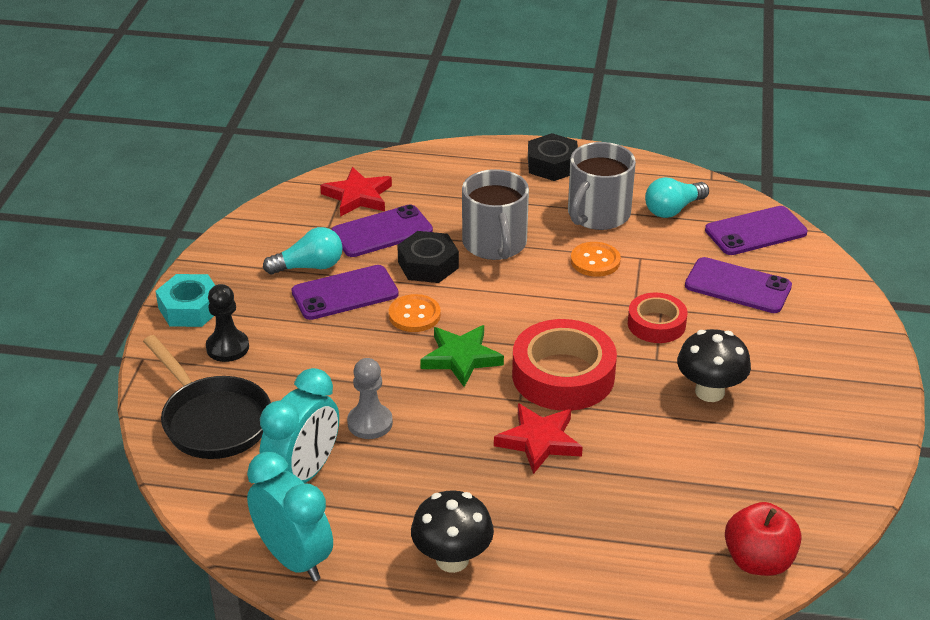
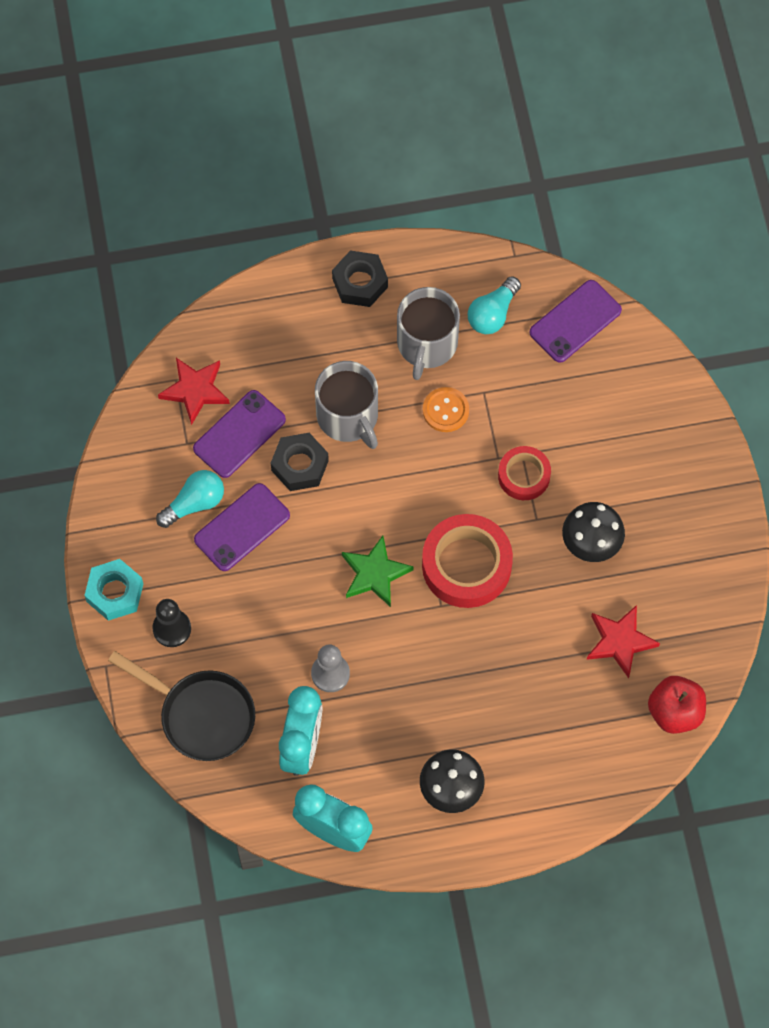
camera: 20 degrees left, 30 degrees up
(414, 315) = (314, 534): orange button -> none
(539, 441) = (473, 646): red star -> red star (620, 641)
(738, 286) = (579, 403): purple phone -> none

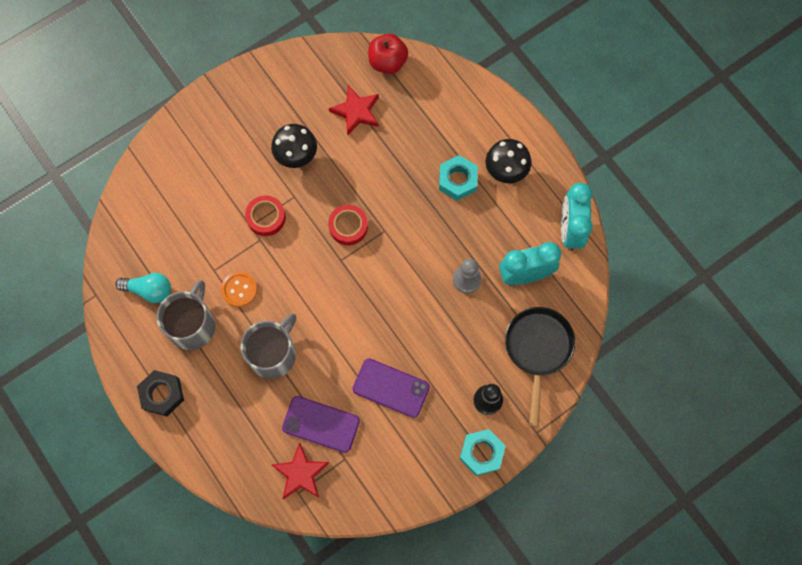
camera: 115 degrees left, 5 degrees up
(194, 503) = (388, 430): turquoise light bulb -> none
(300, 465) = (326, 370): black nut -> none
(375, 573) = (382, 283): green star -> none
(426, 344) = (192, 325): grey mug -> grey mug turned 60 degrees counterclockwise
(466, 565) = (348, 226): red tape -> red tape, size x0.59
(466, 723) = (457, 180): none -> turquoise nut
(575, 321) = (133, 232): purple phone -> none

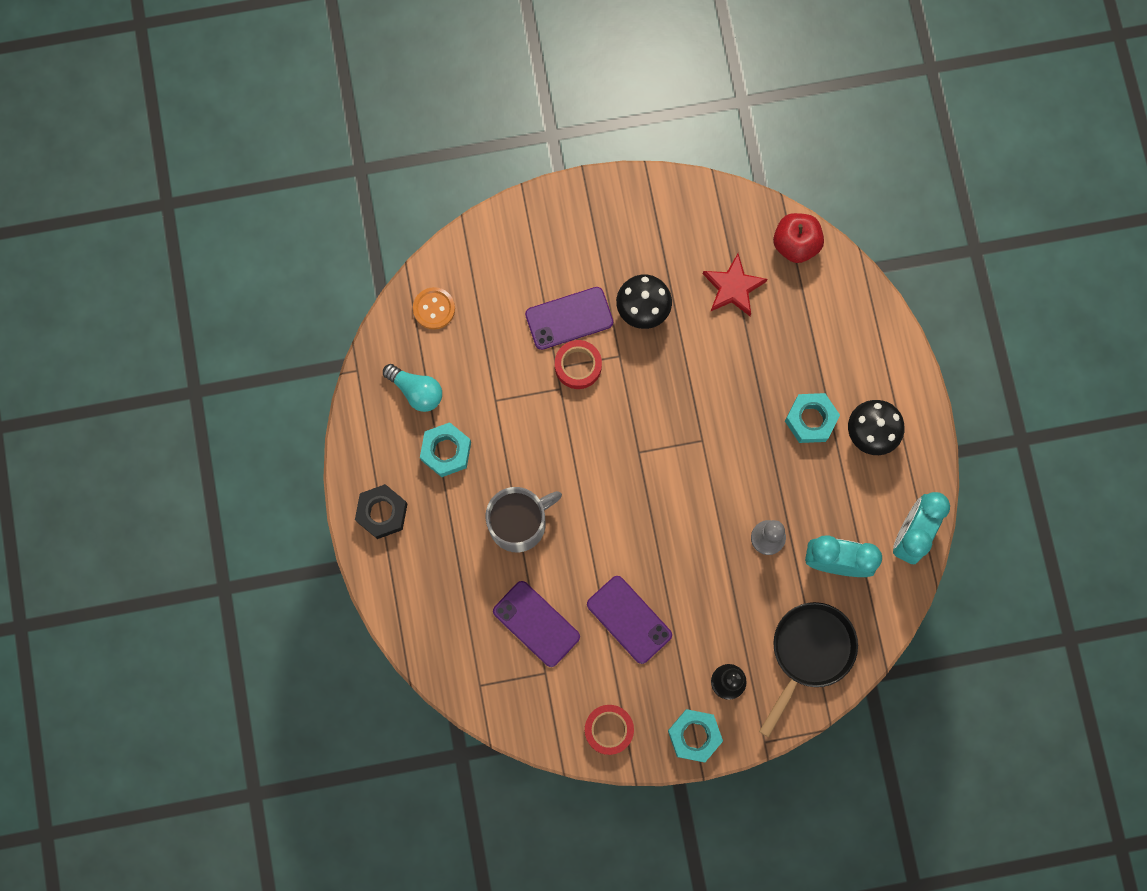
camera: 25 degrees right, 5 degrees up
(192, 325) = (446, 451): grey mug -> turquoise nut
(239, 289) = (513, 434): orange button -> orange button (434, 309)
(244, 186) = (569, 318): none -> purple phone
(300, 473) = (491, 666): red star -> none
(348, 226) = (664, 417): red tape -> red tape (609, 729)

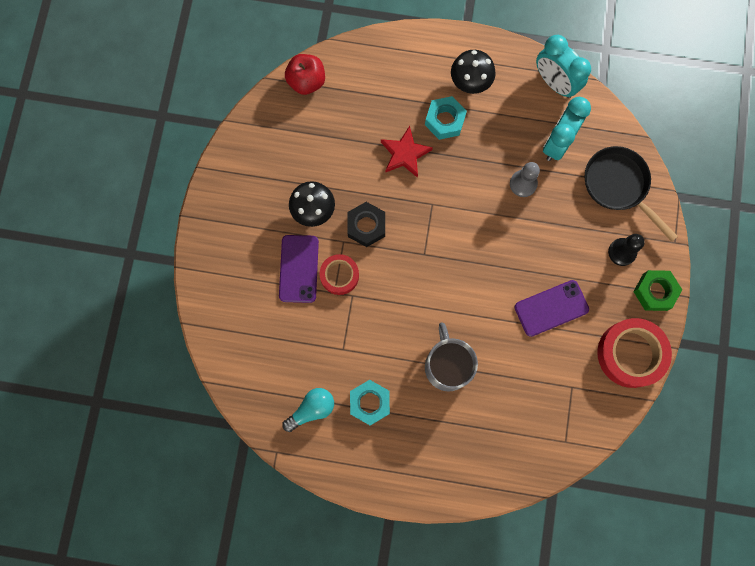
camera: 70 degrees left, 0 degrees up
(382, 513) = (401, 472): black nut -> black nut (366, 226)
(434, 309) = (249, 372): orange button -> none
(536, 624) = (531, 380): purple phone -> none
(609, 729) = (630, 354): red tape -> red tape, size x1.70
(694, 736) = (655, 292): turquoise nut -> green nut
(733, 287) = (322, 138): red star -> red star (405, 154)

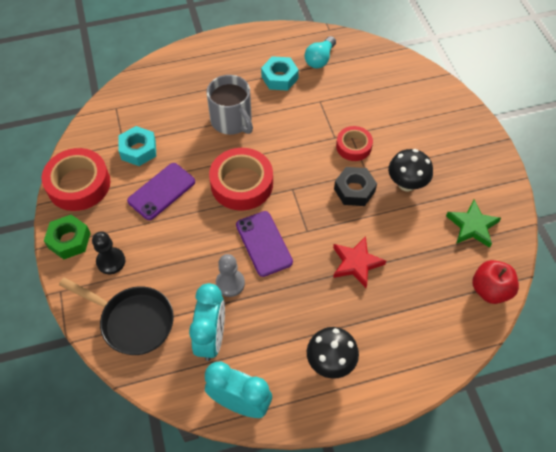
camera: 155 degrees right, 20 degrees down
(282, 142) = (472, 226): none -> green star
(299, 269) = (389, 138): purple phone -> purple phone (263, 243)
(445, 120) = (335, 311): turquoise nut -> turquoise nut (138, 150)
(470, 282) = (242, 184): none -> red tape

